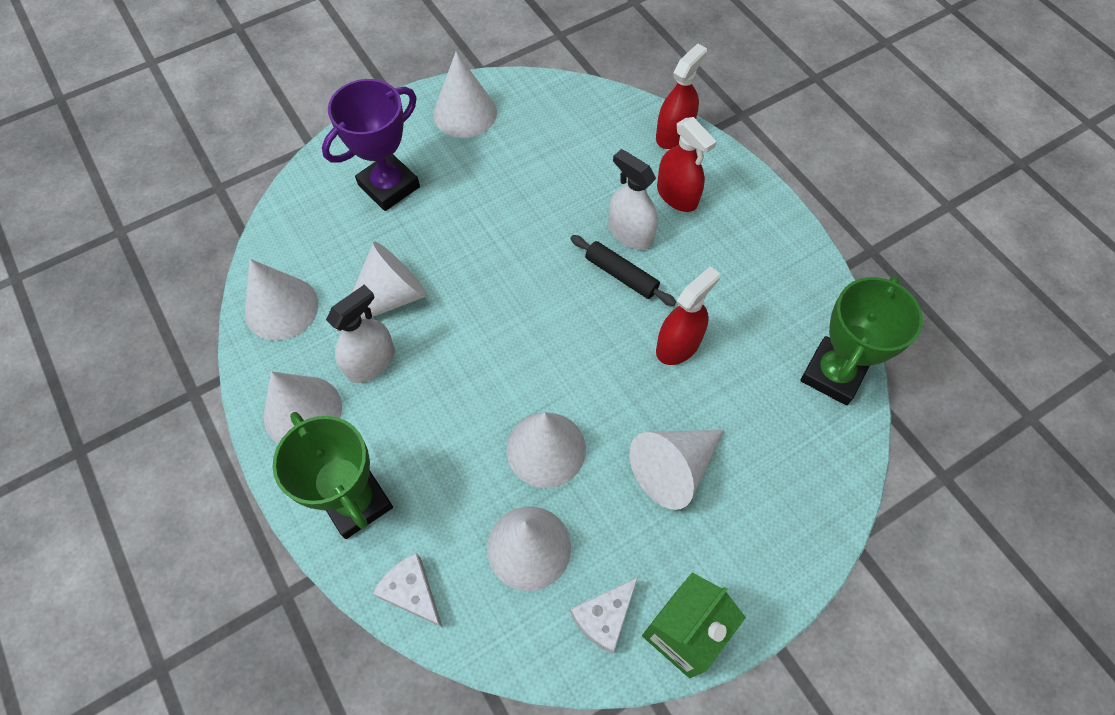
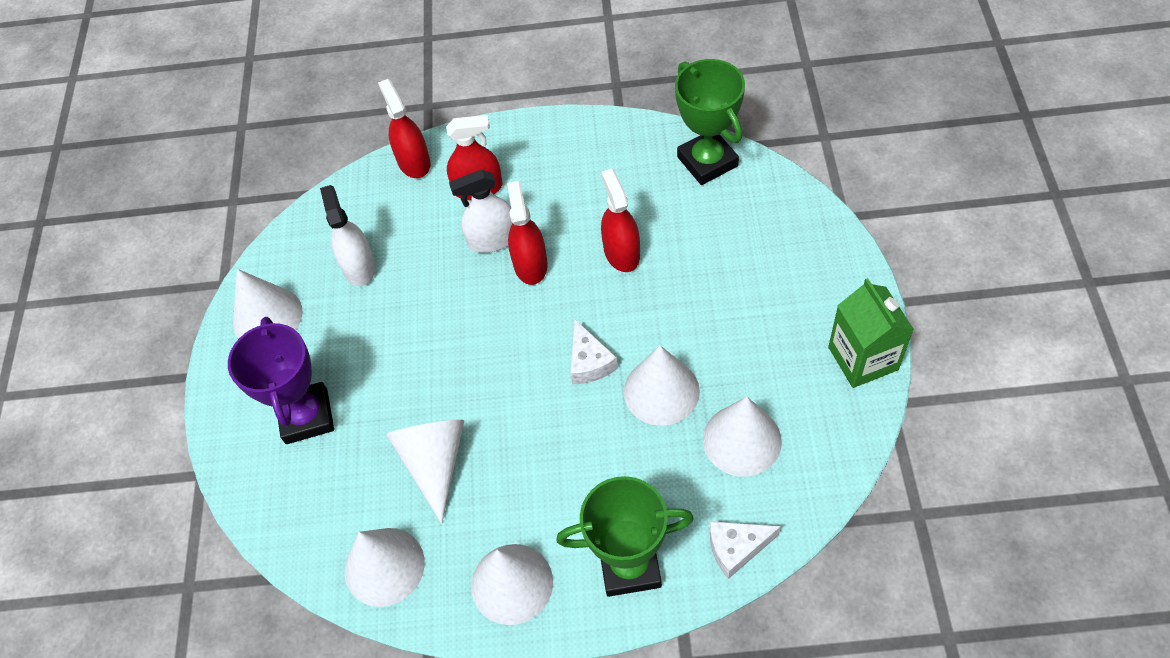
camera: 55 degrees left, 5 degrees down
(370, 362) = (494, 503): white spray bottle -> white spray bottle (359, 266)
(604, 617) = (826, 408): white cheese -> white cheese (589, 362)
(621, 275) = (530, 264): black rolling pin -> red spray bottle
(673, 468) = (728, 305): white cone -> none

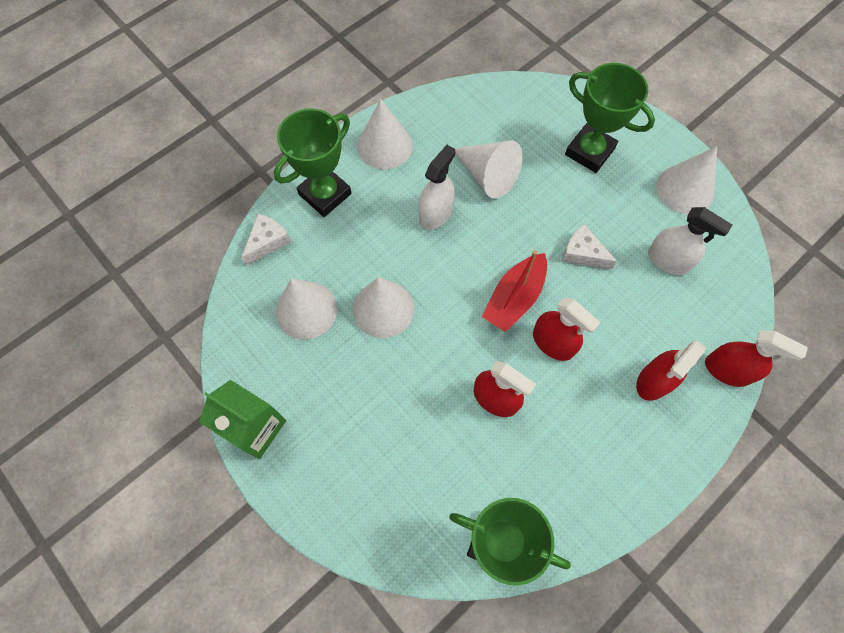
camera: 135 degrees right, 10 degrees up
(306, 416) = (589, 151): purple trophy -> green trophy
(384, 566) = (462, 111): white cone -> none
(493, 239) = (599, 344): white spray bottle -> white spray bottle (435, 213)
(527, 321) = (514, 298): none -> red boat
(589, 362) = (447, 297): white cheese -> white cheese (582, 253)

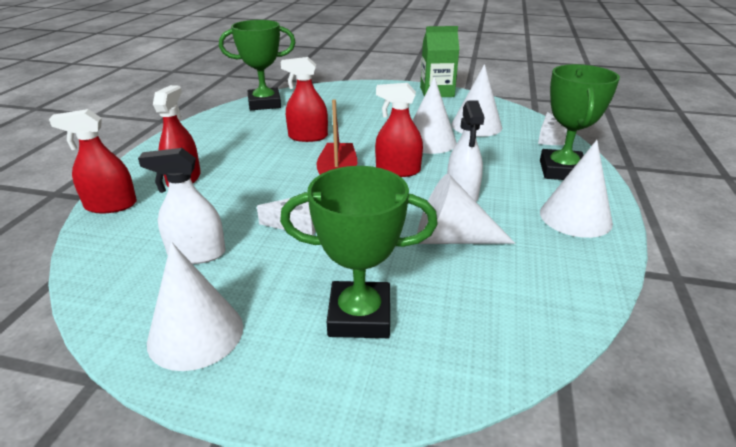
camera: 145 degrees right, 35 degrees down
(553, 342) = (285, 169): red spray bottle -> red spray bottle (398, 170)

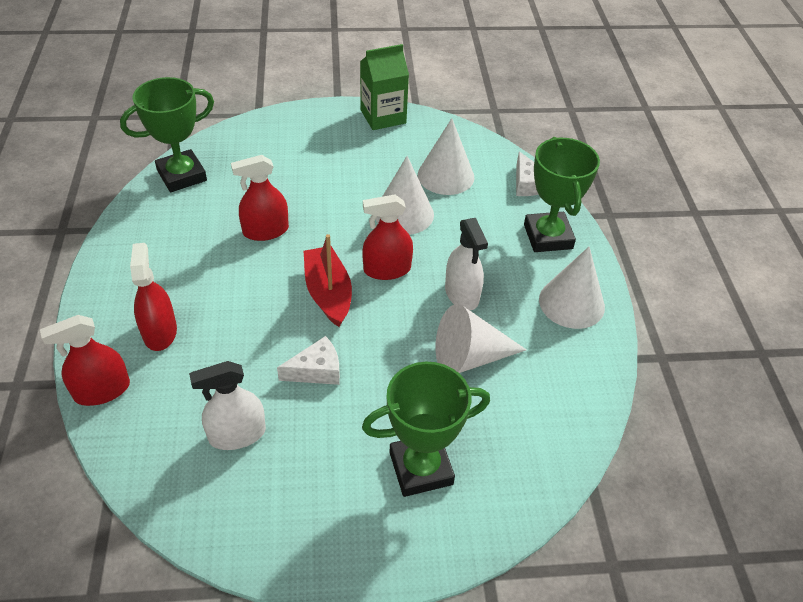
camera: 20 degrees left, 15 degrees up
(195, 334) = (289, 524): white cone -> none

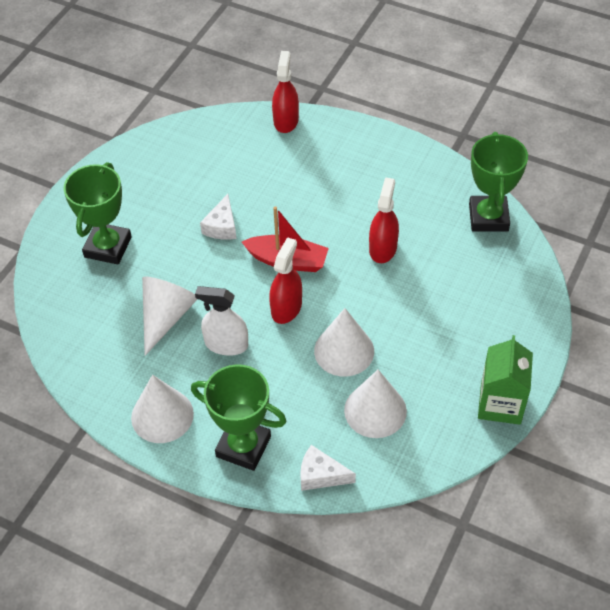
camera: 125 degrees right, 5 degrees up
(160, 332) = (316, 158): red spray bottle -> none
(237, 434) = (204, 171): white spray bottle -> none

